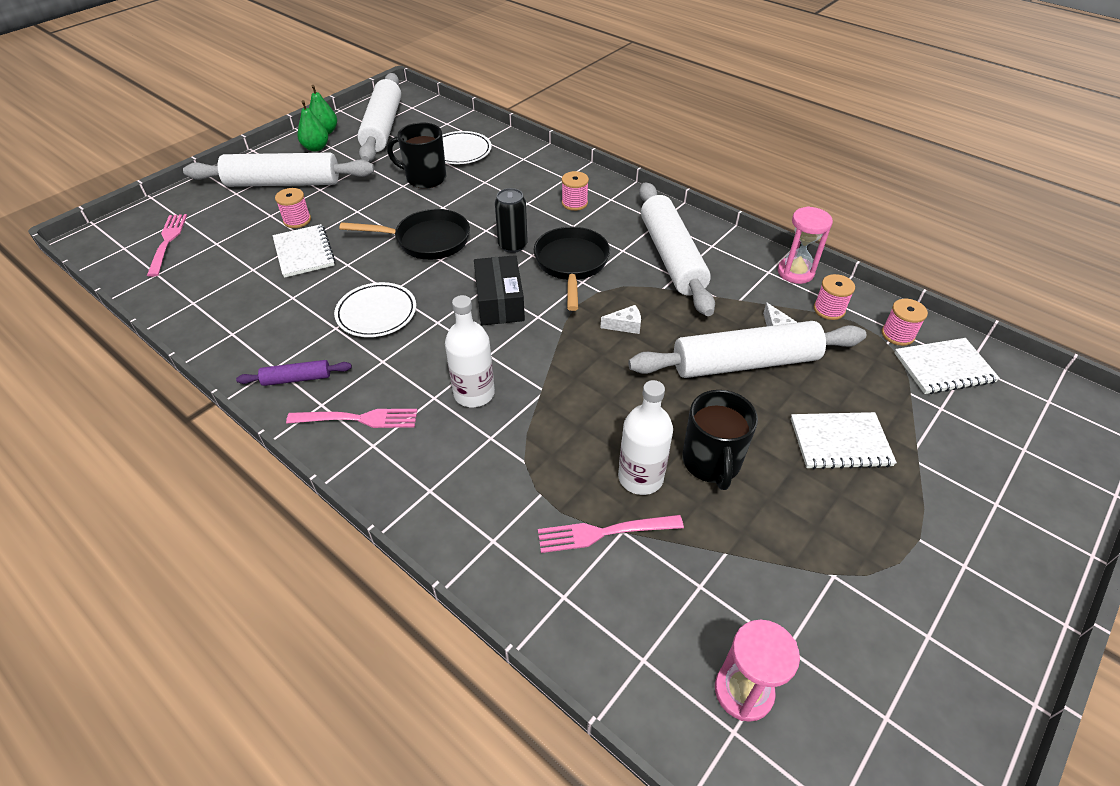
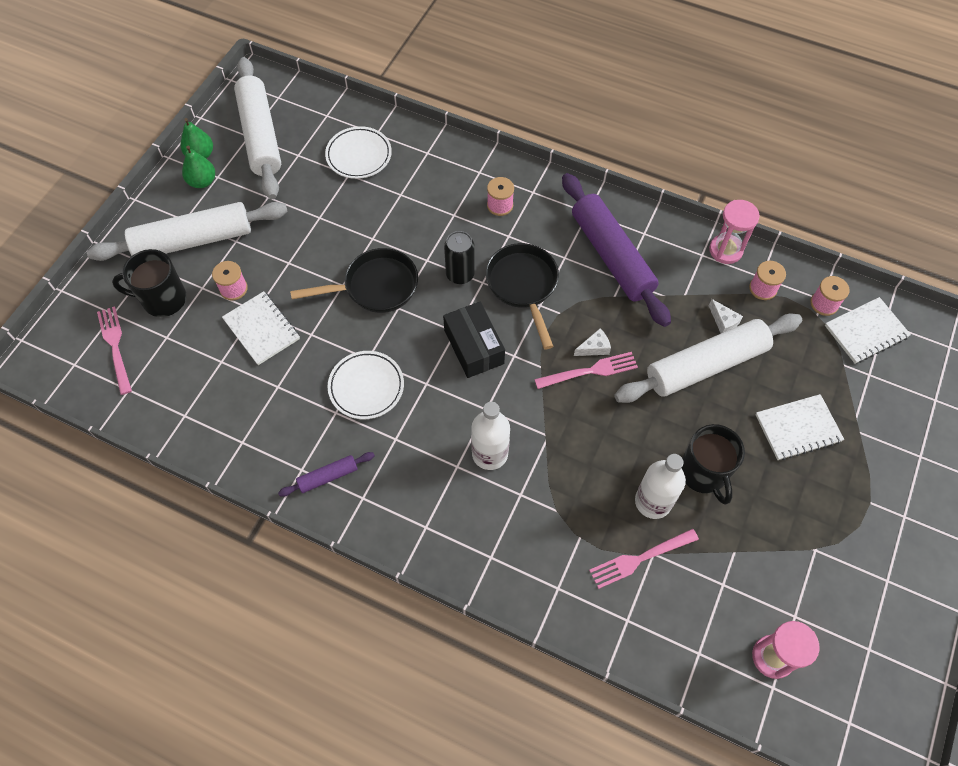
camera: 15 degrees left, 15 degrees up
(358, 419) = (401, 504): pink fork -> pink fork (590, 371)
(425, 178) = (338, 202): black mug -> black mug (163, 299)
(671, 257) = (611, 256): white rolling pin -> purple rolling pin

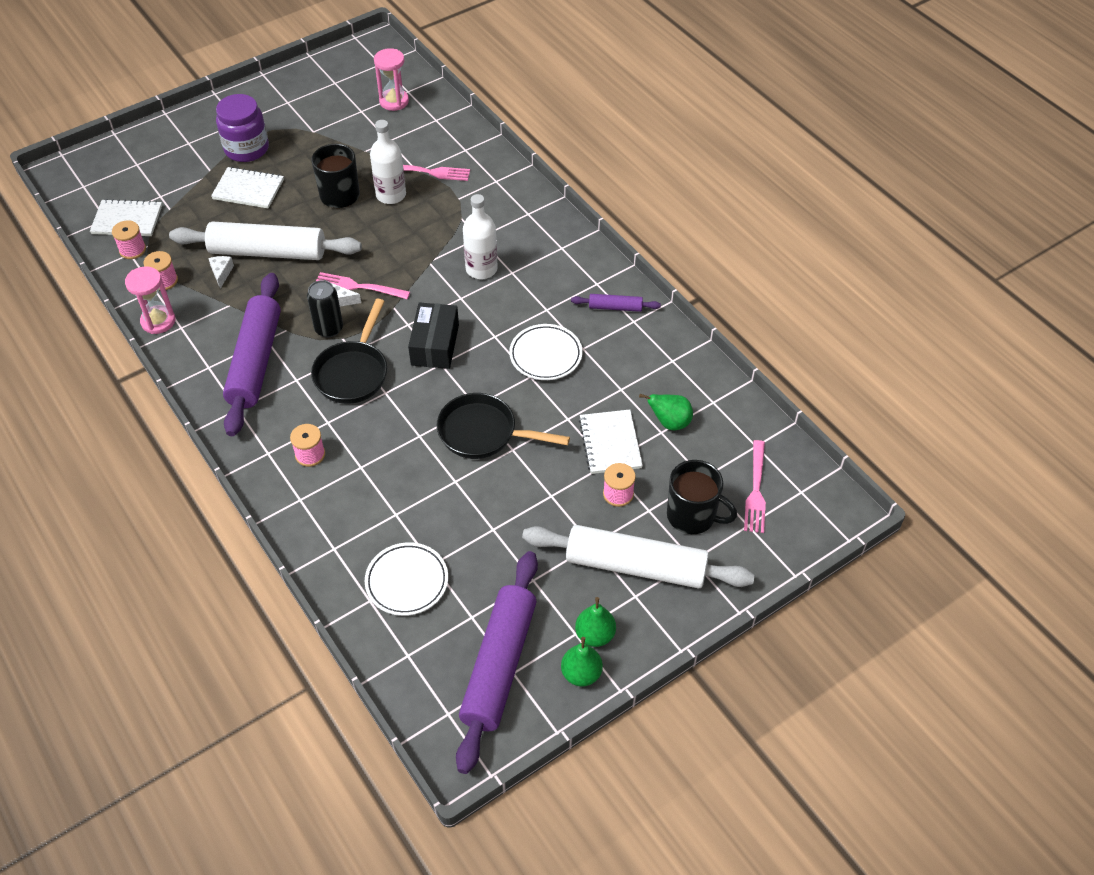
camera: 150 degrees left, 10 degrees down
(217, 374) = (669, 423): none -> green pear
(260, 135) = (499, 665): white rolling pin -> purple rolling pin
(460, 274) = (399, 408): black can -> black can (329, 328)
(855, 482) = (246, 149): none -> purple jar

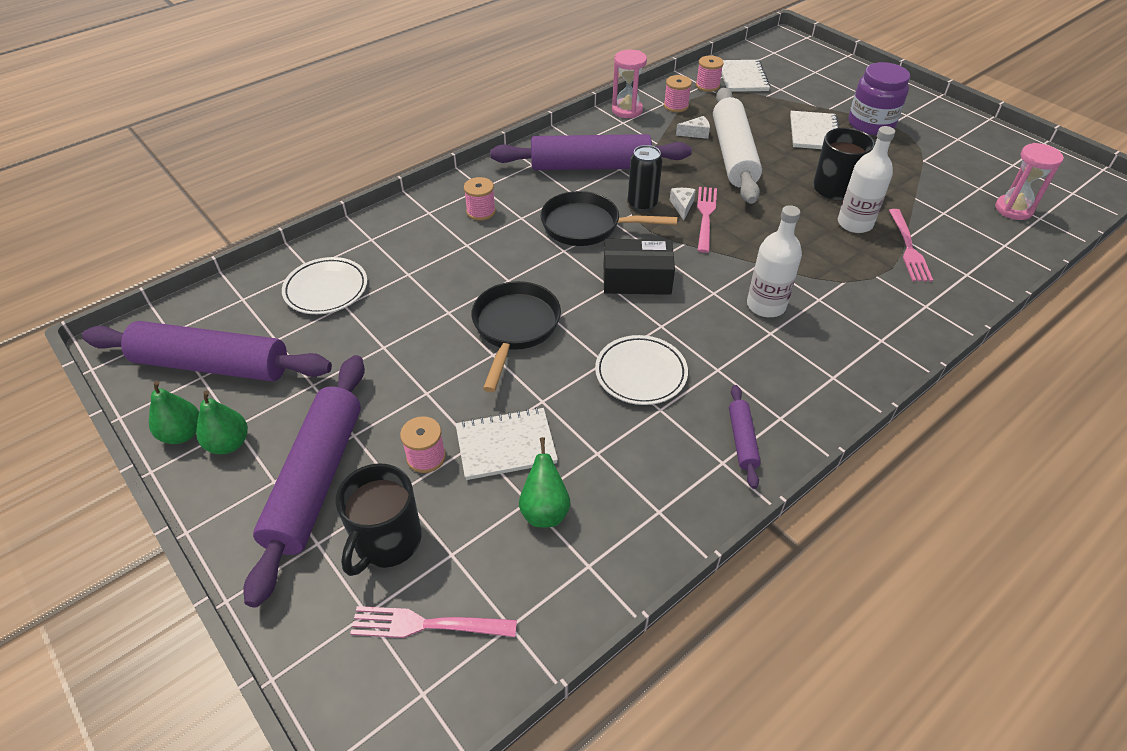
camera: 85 degrees right, 5 degrees down
(635, 566) = (317, 480): white rolling pin -> purple rolling pin

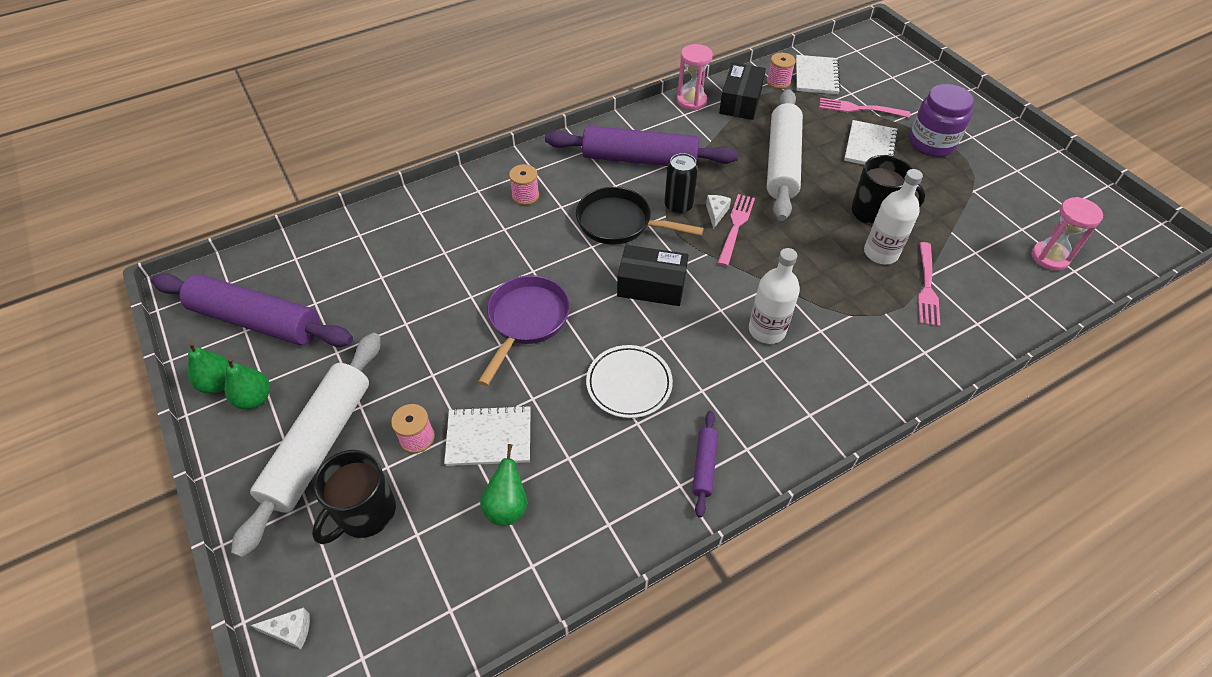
camera: 10 degrees right, 5 degrees up
(317, 480) = (319, 445): purple rolling pin -> white rolling pin
(326, 289) = (369, 259): white plate -> none
(427, 625) = (380, 596): pink fork -> pink fork (859, 109)
(514, 328) = (526, 321): black pan -> purple pan
(676, 106) = (740, 101): pink spool -> black box
(696, 133) = (751, 134): white cheese -> white cheese (290, 630)

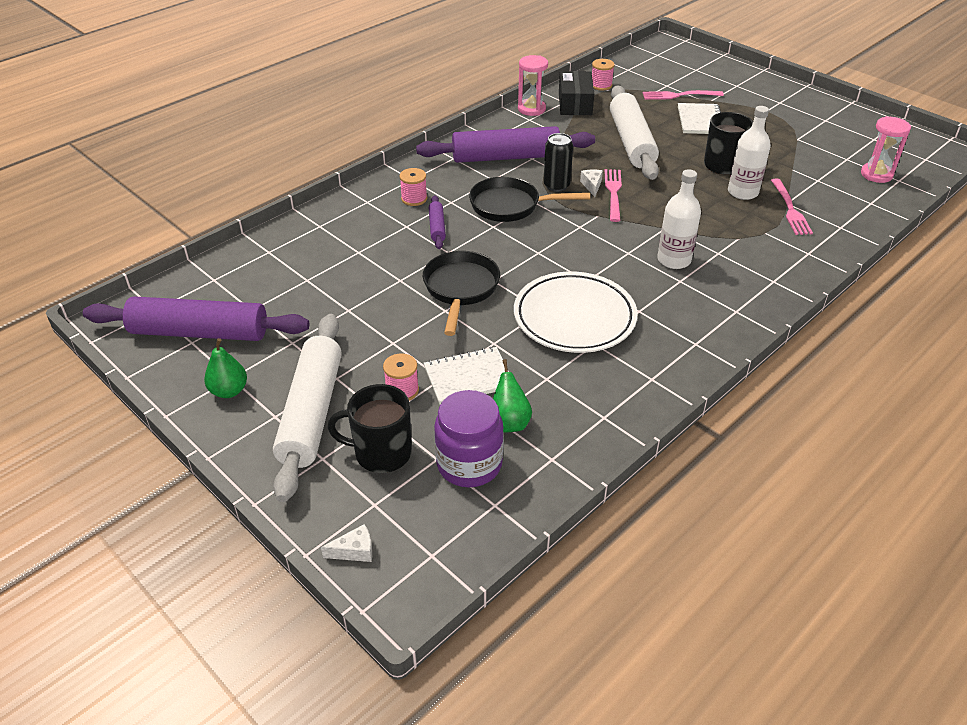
camera: 15 degrees left, 10 degrees down
(218, 383) = (186, 386): green pear -> none
(365, 513) = (381, 453): black mug -> black mug turned 75 degrees clockwise
(526, 321) = (460, 289): purple pan -> black pan
(629, 384) = (574, 317): white plate -> white plate, size x1.55
(651, 285) = (560, 245): black box -> none
(704, 466) = (666, 362): purple rolling pin -> purple rolling pin (437, 227)
(816, 76) = (632, 77): white notebook -> none
(931, 143) = (749, 111): purple jar -> purple jar (469, 464)

